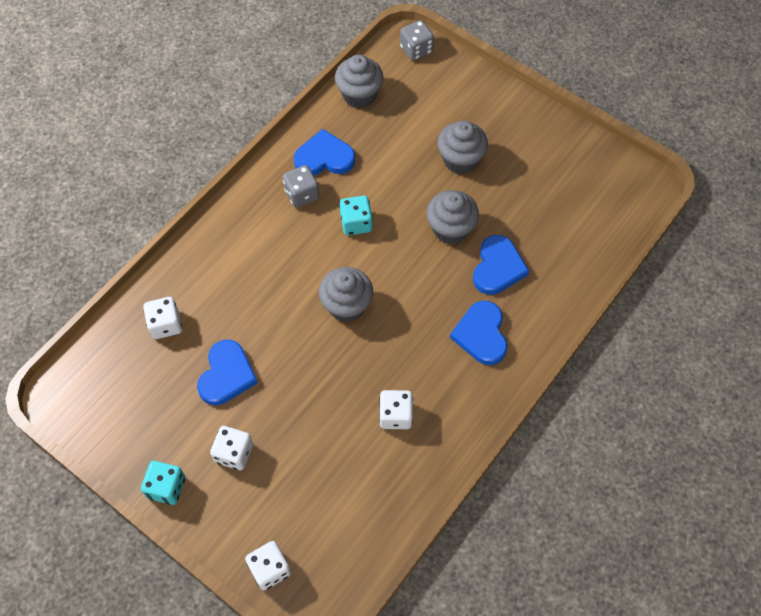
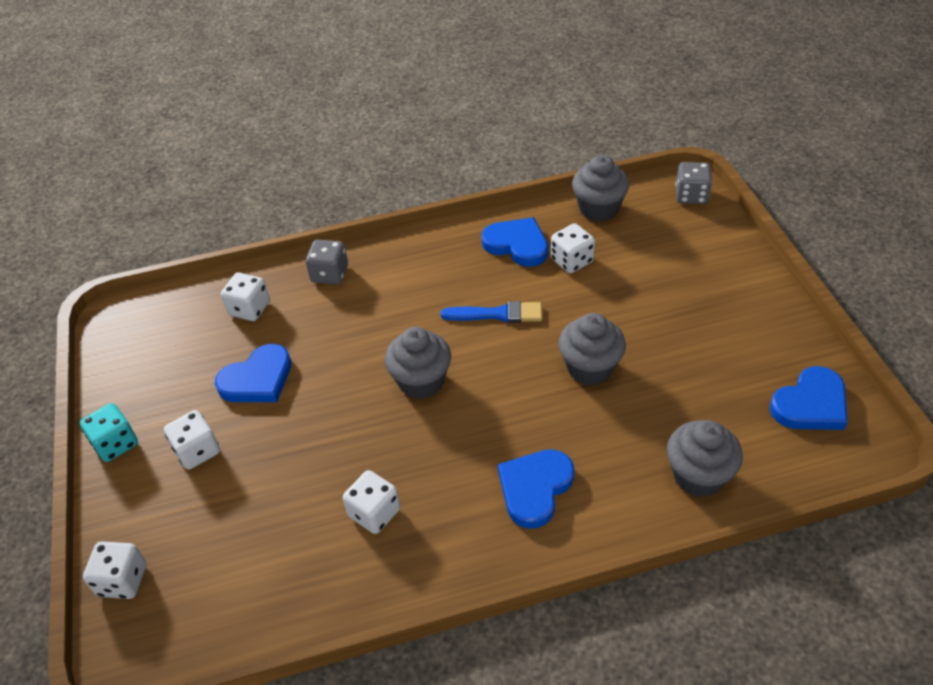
camera: 40 degrees right, 15 degrees down
(302, 194) = (467, 265): grey dice -> grey dice (330, 274)
(356, 223) = (497, 314): turquoise dice -> blue brush
(374, 150) = (571, 261): none -> white dice
(460, 160) = (656, 310): grey cupcake -> grey cupcake (698, 476)
(498, 267) = (611, 432): blue heart -> blue heart (810, 404)

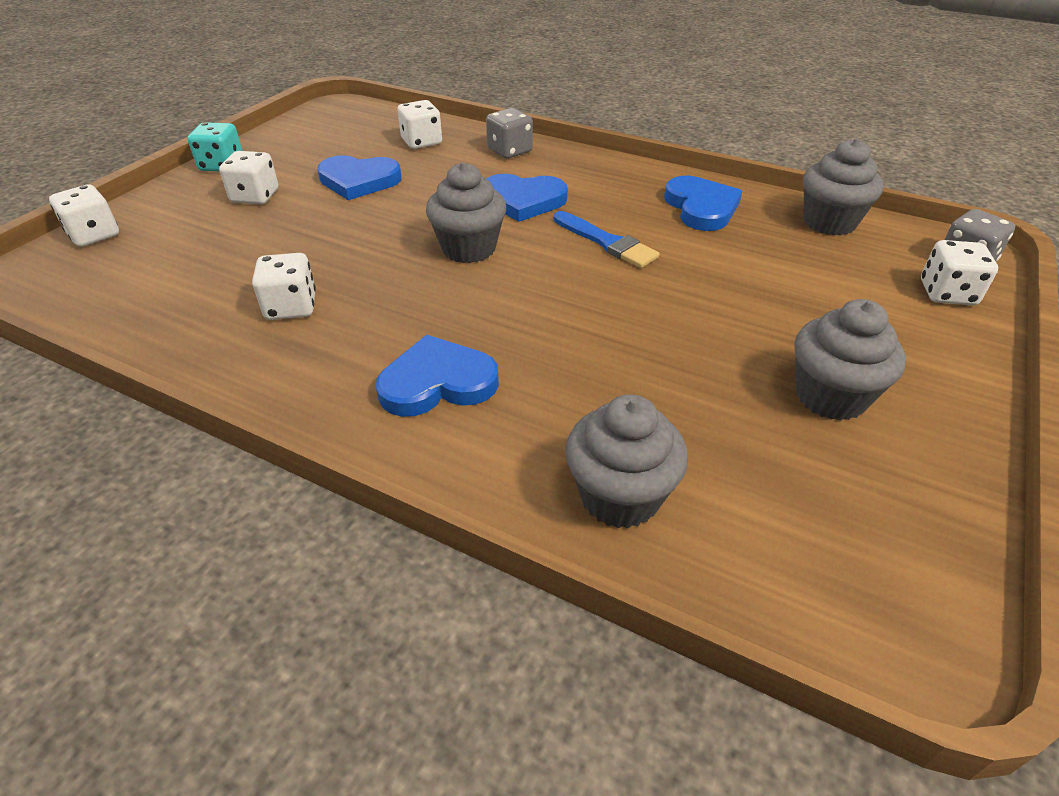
camera: 40 degrees right, 5 degrees down
(571, 261) = (741, 244): white dice -> white dice (947, 293)
(590, 368) = (636, 329): grey cupcake -> grey cupcake (830, 396)
(810, 404) = (879, 535): blue heart -> blue heart (523, 201)

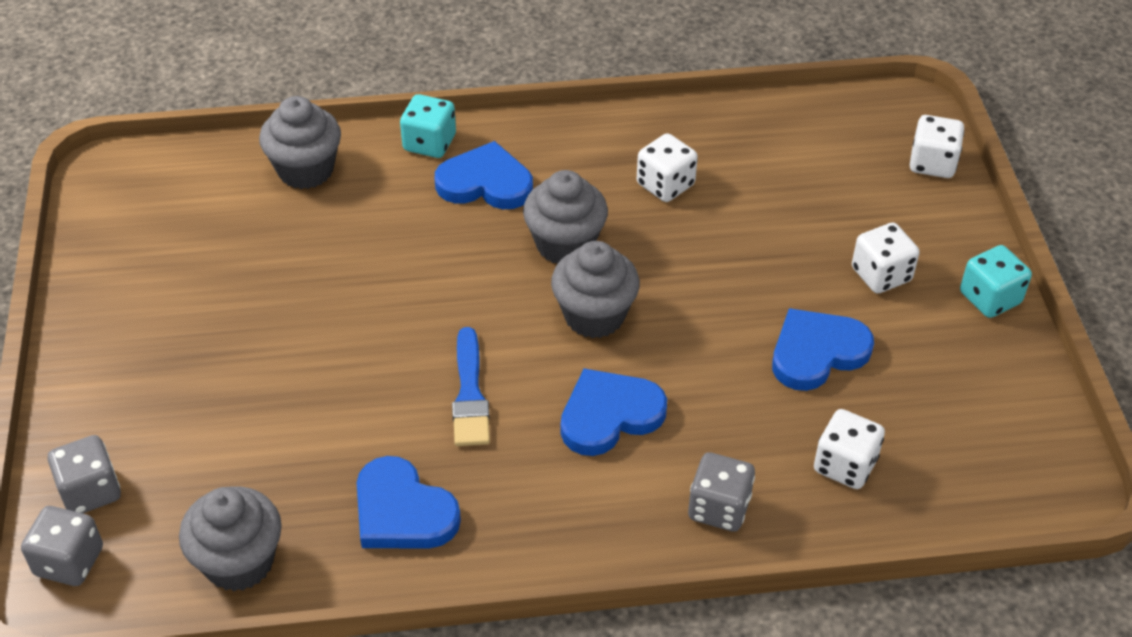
camera: 145 degrees right, 5 degrees up
(437, 382) = (485, 183): blue heart -> blue heart turned 120 degrees counterclockwise
(448, 457) = (429, 143): none -> turquoise dice
(606, 242) = (470, 394): blue brush -> blue brush turned 105 degrees counterclockwise
(830, 396) = (186, 308): grey cupcake -> grey cupcake (565, 244)
(947, 293) = (90, 491): white dice -> grey dice

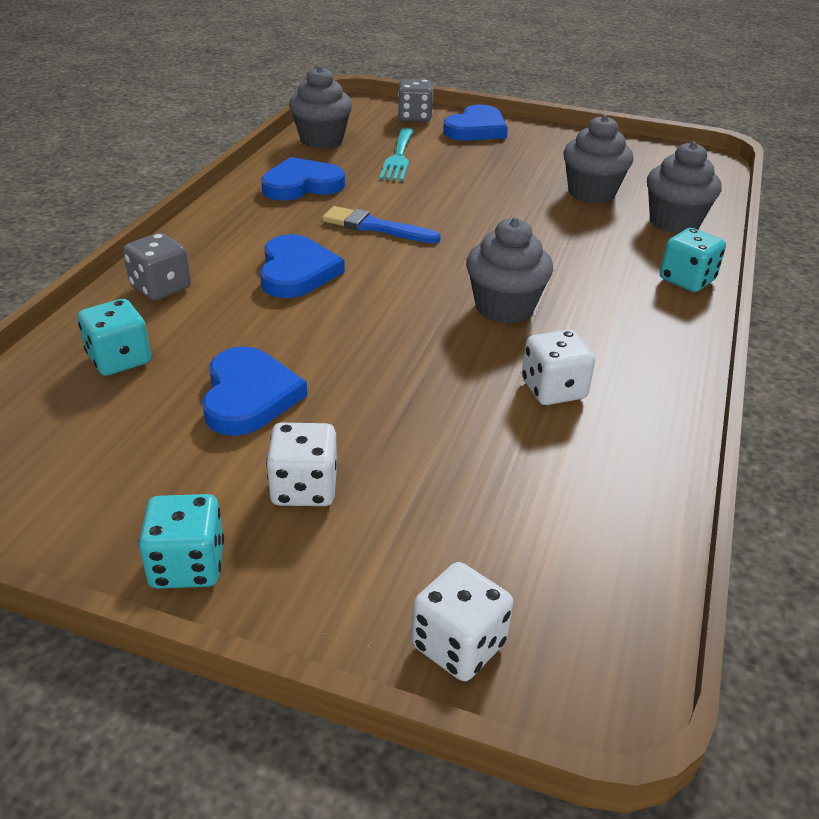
camera: 115 degrees right, 10 degrees down
(69, 561) = (371, 107): grey dice -> none
(256, 450) = (398, 157): none -> turquoise fork
(485, 183) = (614, 292): blue heart -> blue heart (476, 129)
(594, 316) = (406, 296): grey cupcake -> grey cupcake (591, 193)
(845, 465) = (119, 359): white dice -> turquoise dice

